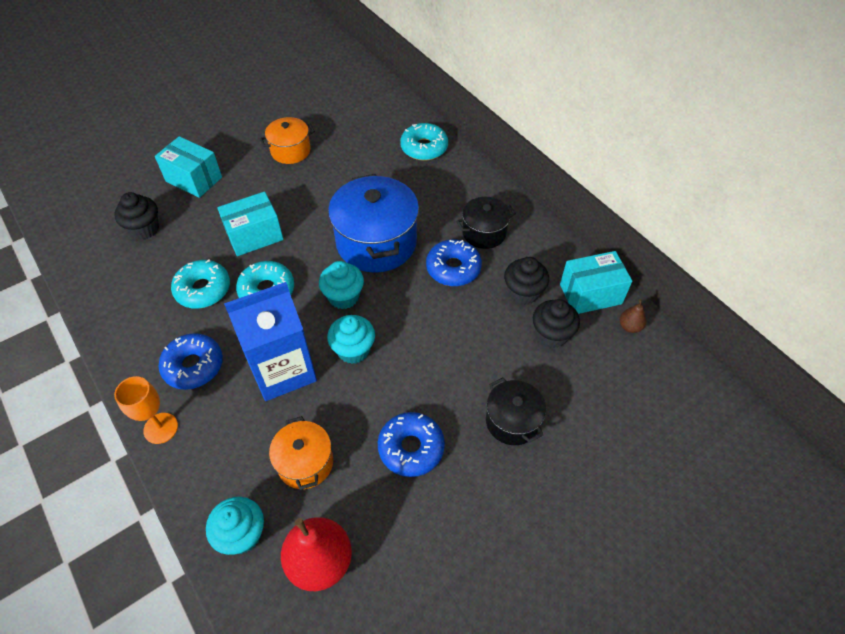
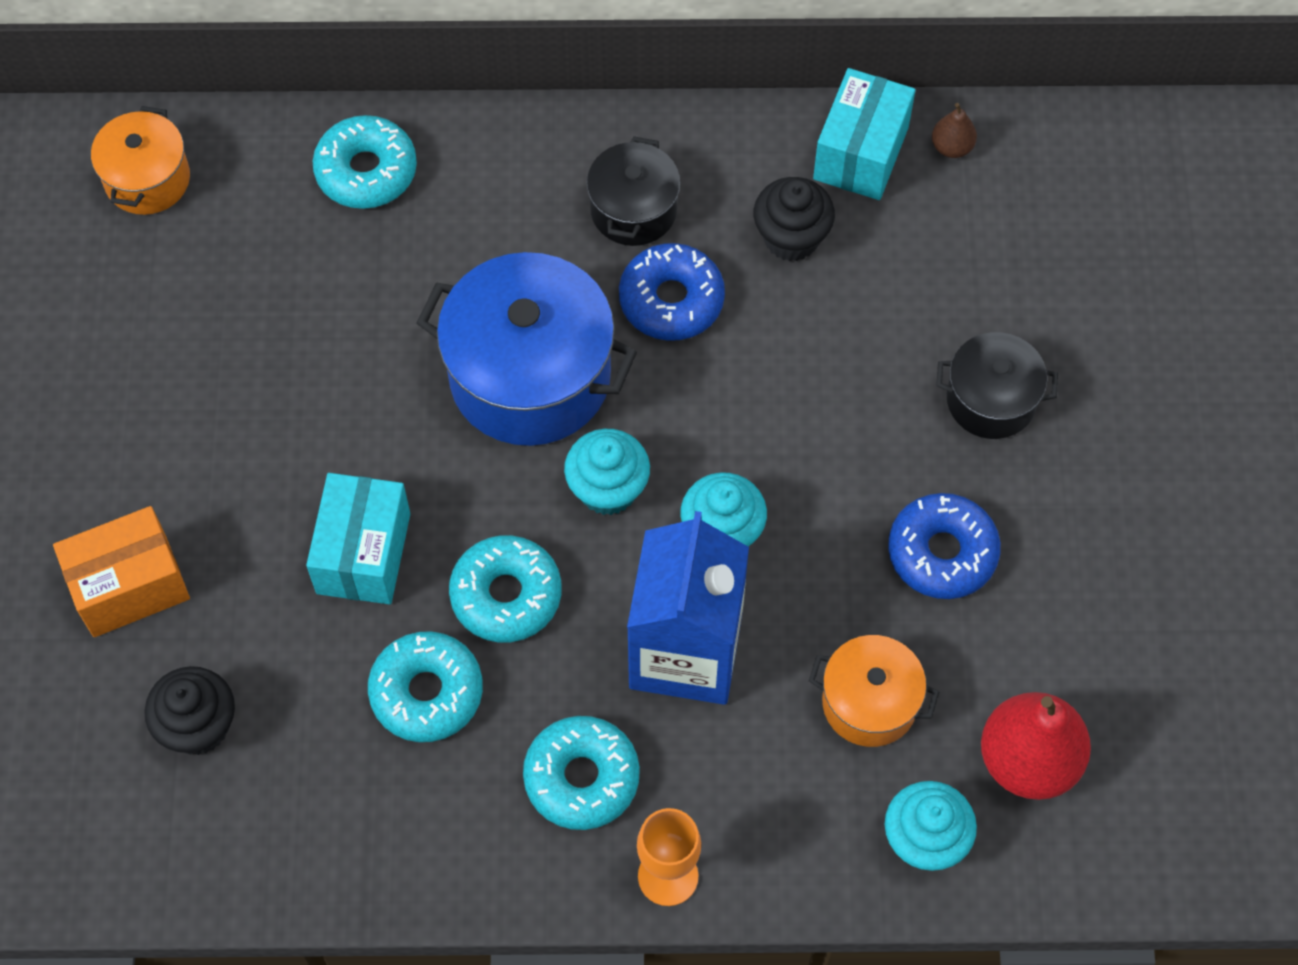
camera: 55 degrees left, 10 degrees up
(193, 366) = (581, 778): blue donut -> turquoise donut
(194, 179) = (129, 586): turquoise box -> orange box
(290, 151) = (190, 386): orange pot -> orange pot (147, 179)
(551, 335) = (891, 254): black cupcake -> none

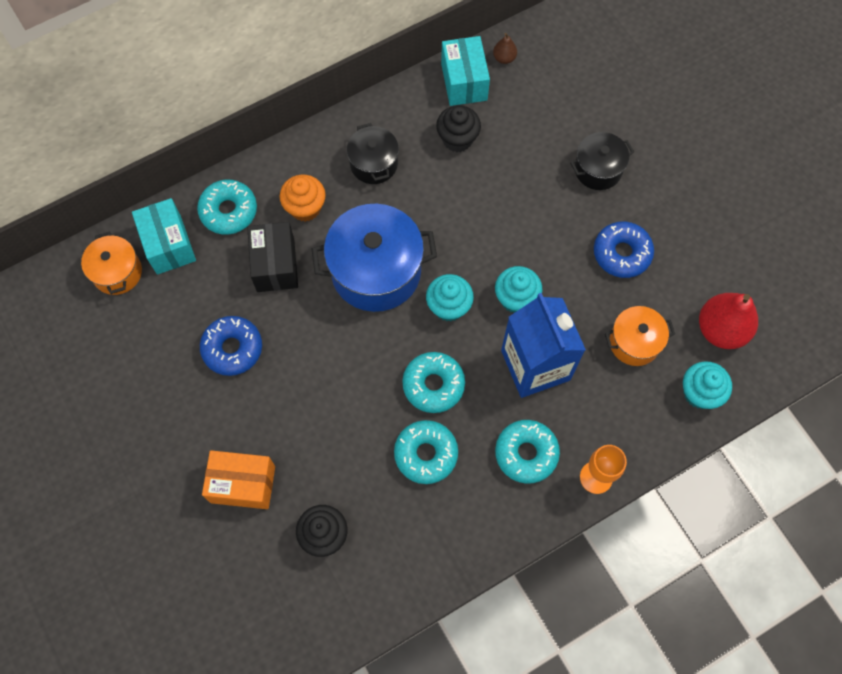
camera: 30 degrees left, 5 degrees up
(129, 586) = (243, 484): orange box -> orange box turned 60 degrees clockwise
(363, 553) = (350, 403): turquoise box -> turquoise box (169, 245)
(384, 288) = (275, 265): none -> black box
(484, 224) = (305, 208): none -> orange cupcake
(671, 300) = (420, 198): blue donut -> blue donut (232, 348)

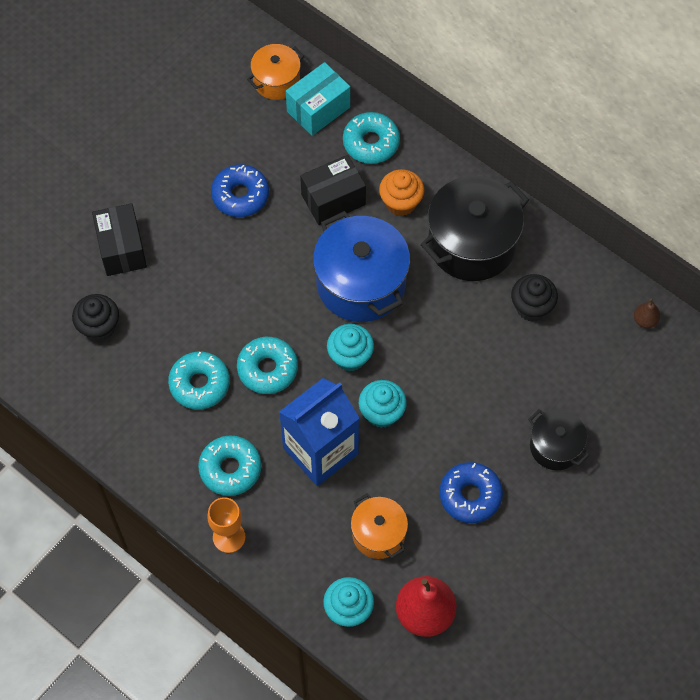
camera: 70 degrees right, 5 degrees down
(243, 484) = (122, 249): orange box -> black box
(374, 164) = (472, 243): black pot -> black pot, size x1.80
(464, 82) = (599, 292): turquoise box -> none

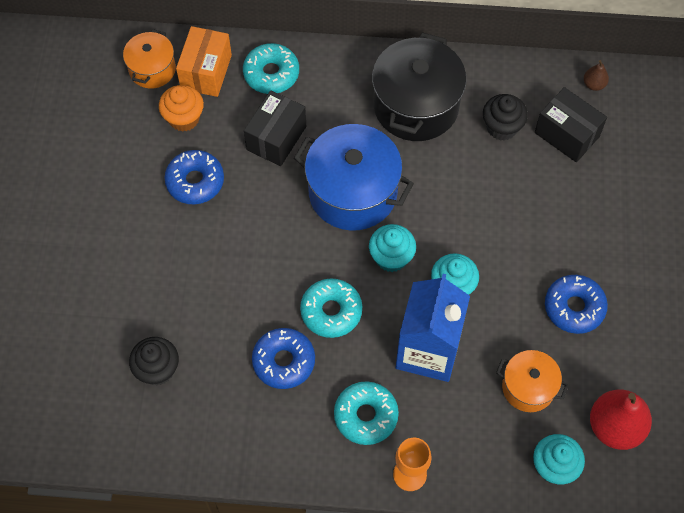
camera: 35 degrees left, 0 degrees up
(122, 249) = (126, 289): black box -> black box (567, 134)
(199, 384) = (284, 361): turquoise donut -> blue donut
(318, 109) = (206, 72): turquoise box -> orange box
(401, 203) = (333, 107): orange cupcake -> orange cupcake (184, 118)
(555, 447) = (606, 225): black pot -> none

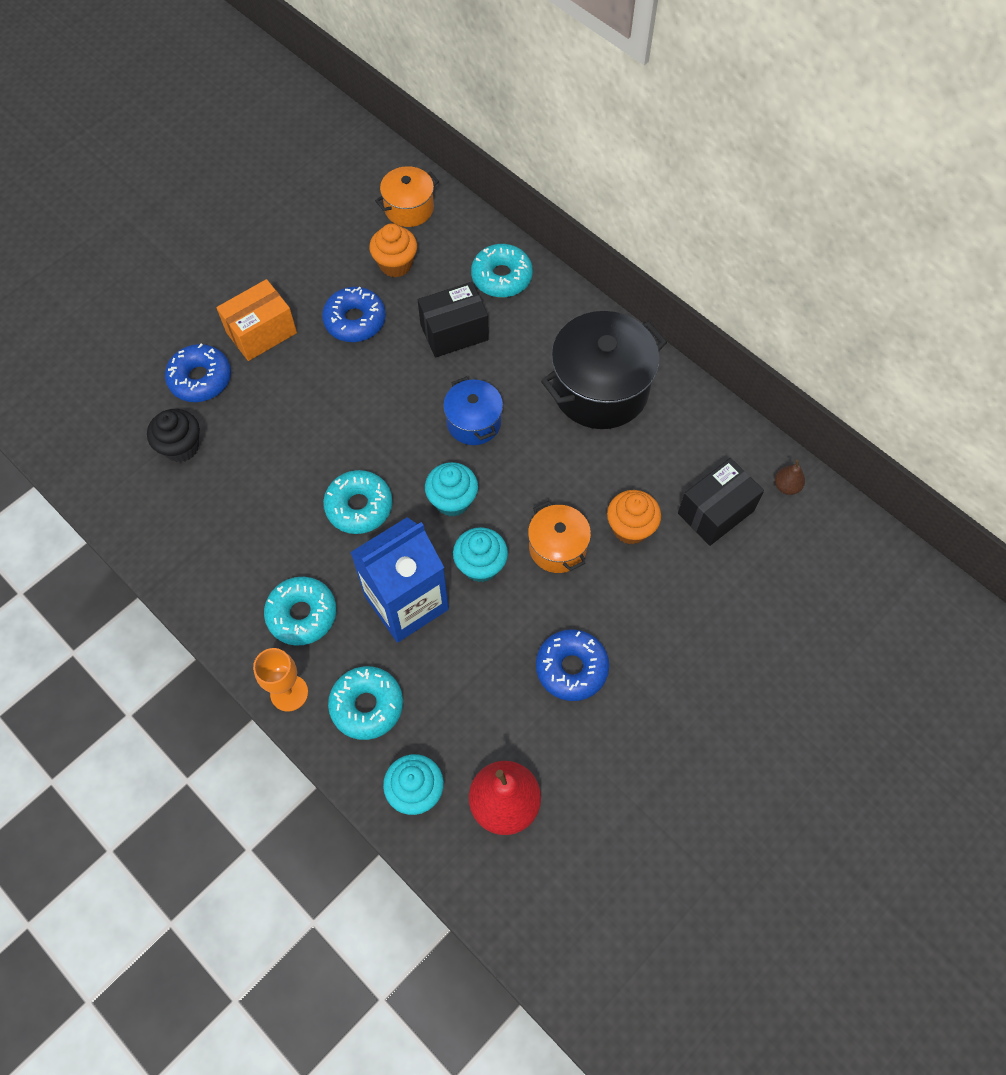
camera: 40 degrees right, 0 degrees up
(206, 72) = (449, 239): orange box -> orange box (261, 332)
(284, 361) = (281, 517): blue donut -> blue donut (200, 379)
(353, 192) = (473, 422): blue pot -> blue pot, size x0.56
(469, 439) = (367, 705): none -> turquoise donut
(502, 127) = (660, 462): black cupcake -> none
(524, 186) = (630, 528): none -> orange cupcake
(528, 387) = (461, 704): orange pot -> orange pot (557, 547)
(567, 134) = (716, 512): black box -> black box turned 60 degrees clockwise

